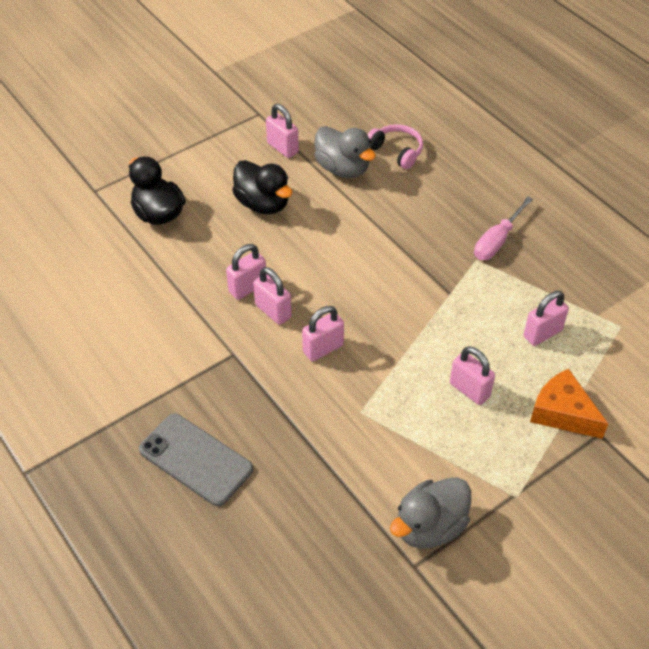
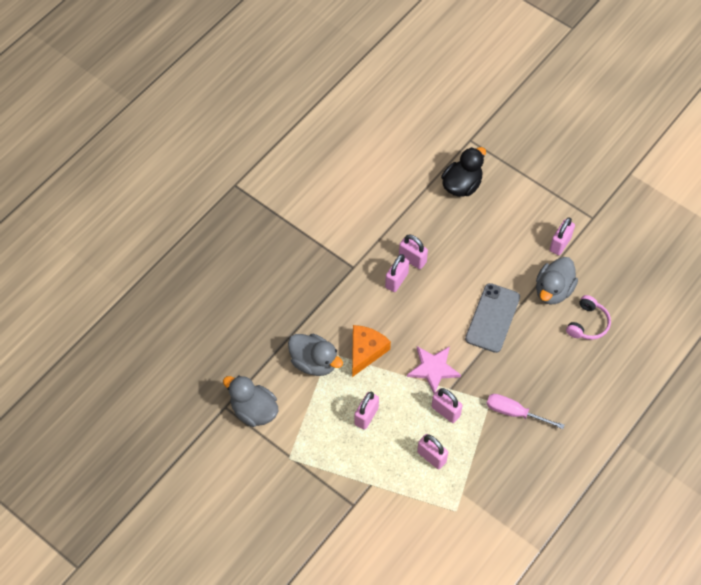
camera: 75 degrees right, 10 degrees up
(196, 459) = (267, 269): grey phone -> grey phone (492, 318)
(263, 204) = (495, 247): black duck -> none
(323, 349) = (374, 318): pink padlock -> pink padlock (445, 411)
(370, 433) = (314, 362): none -> grey duck
(417, 303) = (433, 369): none -> pink star
(562, 413) = (364, 479): orange cheese -> orange cheese (365, 351)

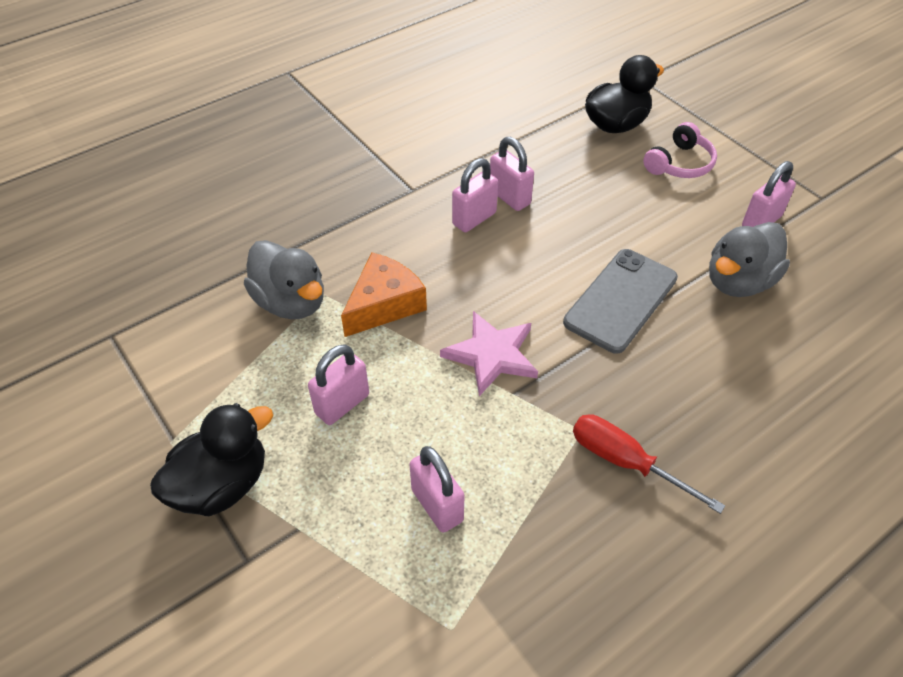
camera: 15 degrees right, 10 degrees down
(254, 410) = (154, 351): grey duck -> none
(325, 473) = (222, 485): none -> black duck
(445, 411) = (492, 429): pink padlock -> none
(514, 412) = (625, 462): pink screwdriver -> red screwdriver
(588, 323) = (796, 343): pink headphones -> pink headphones (680, 164)

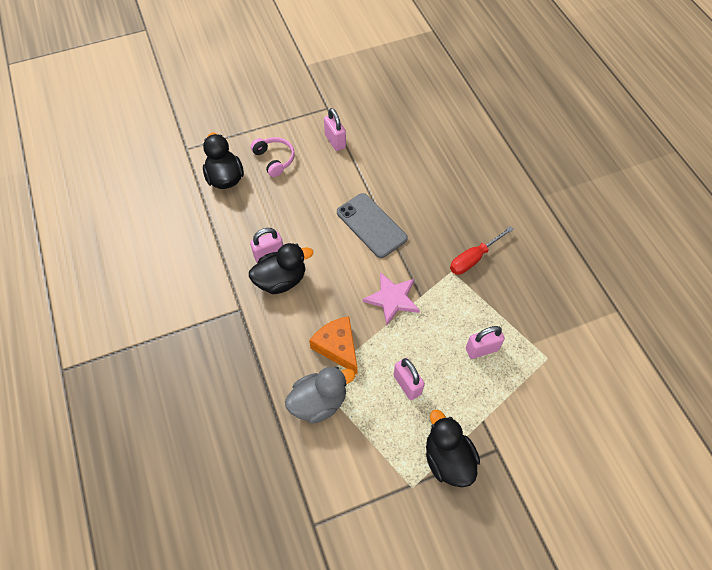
camera: 75 degrees left, 10 degrees up
(474, 218) = (281, 280): pink padlock -> black duck
(738, 281) = (375, 168): grey duck -> none

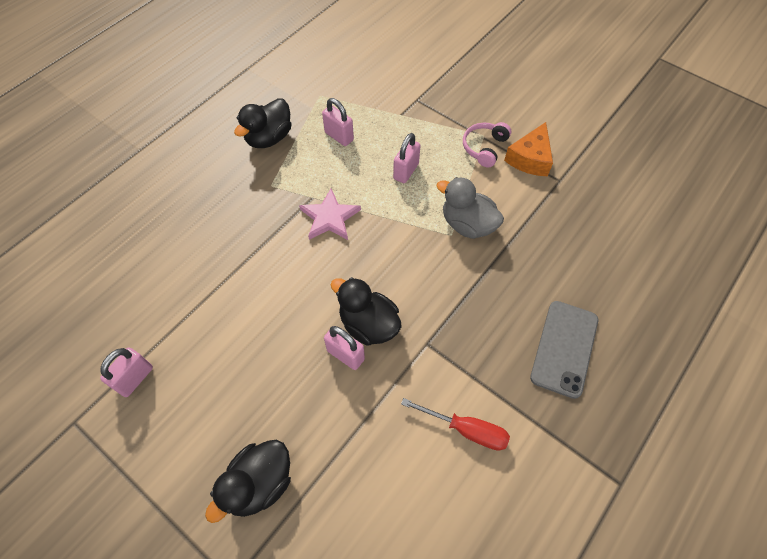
camera: 120 degrees left, 0 degrees up
(274, 159) = (198, 437): pink headphones -> pink headphones (484, 148)
(337, 347) = (408, 236): orange cheese -> orange cheese (530, 158)
(371, 225) = (250, 275): grey phone -> grey phone (564, 348)
(448, 459) = (446, 123): black duck -> black duck (269, 138)
(473, 258) = (246, 175): red screwdriver -> red screwdriver (466, 429)

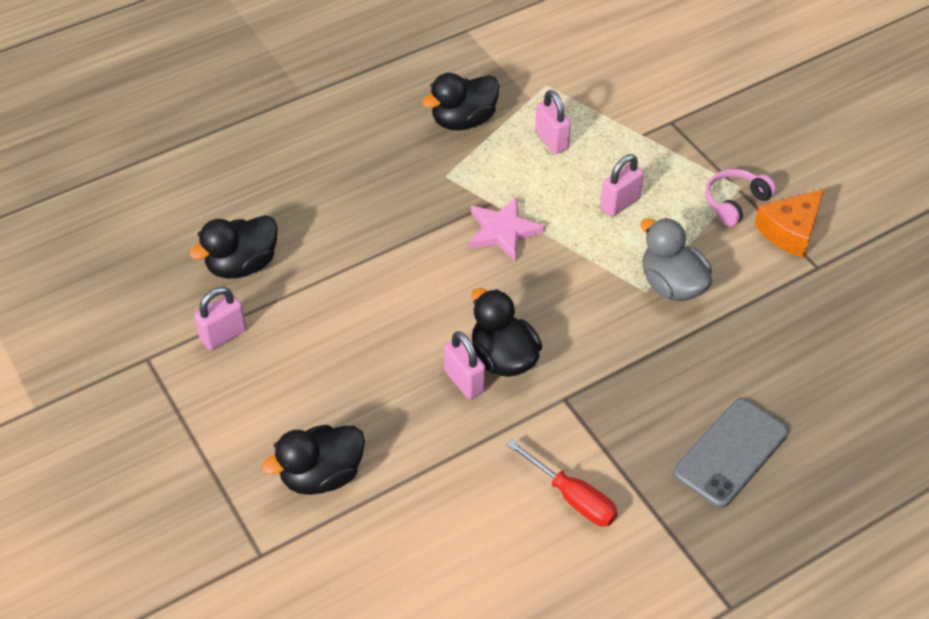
camera: 20 degrees right, 10 degrees down
(132, 309) = (242, 265): none -> black duck

